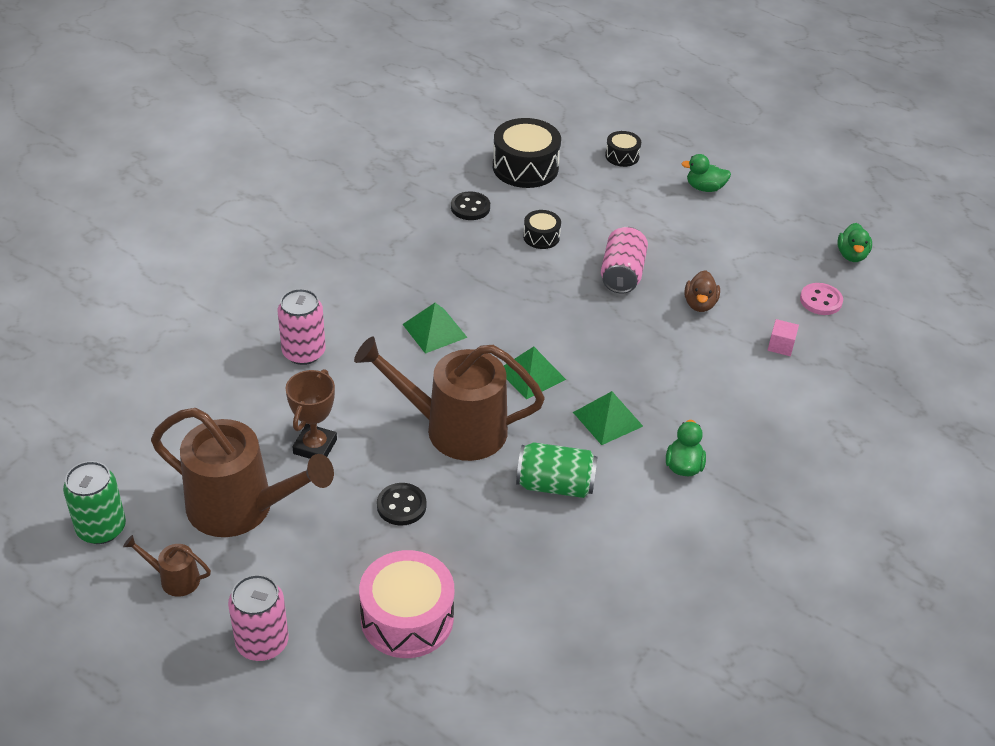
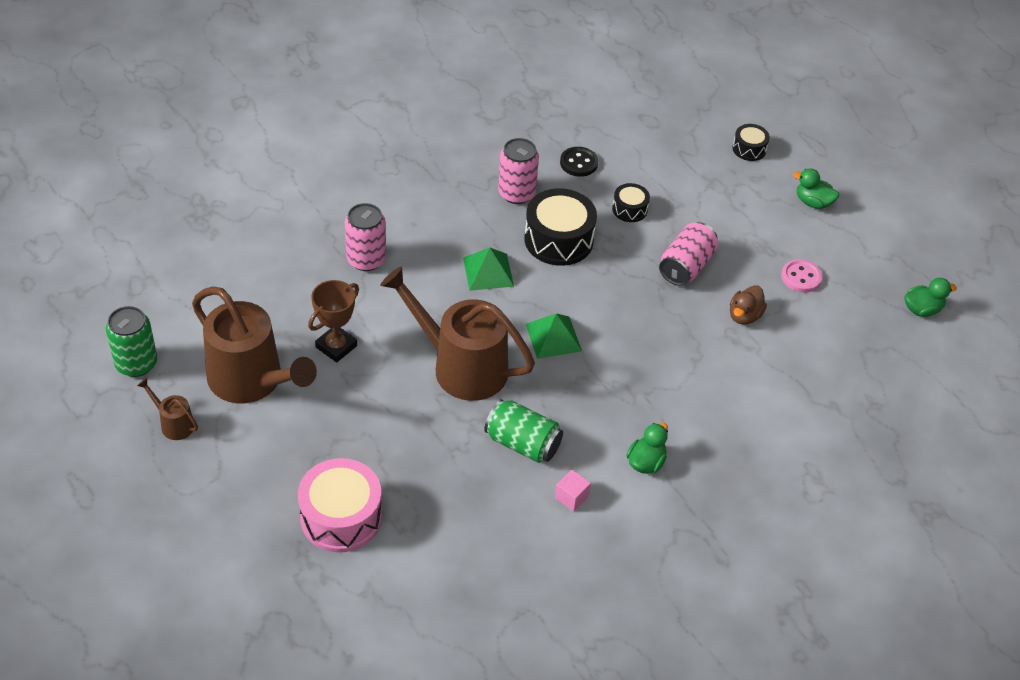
camera: 20 degrees right, 5 degrees up
(262, 643) = (217, 499): pink can -> pink can (516, 193)
(401, 506) = (383, 420): black button -> none
(525, 167) = (650, 136): black drum -> black drum (558, 240)
(607, 419) = (600, 398): green pyramid -> none
(780, 346) = (800, 378): pink cube -> pink cube (571, 497)
(820, 300) = (864, 346): pink button -> pink button (801, 277)
(851, 255) = (922, 309): green duck -> green duck turned 135 degrees counterclockwise

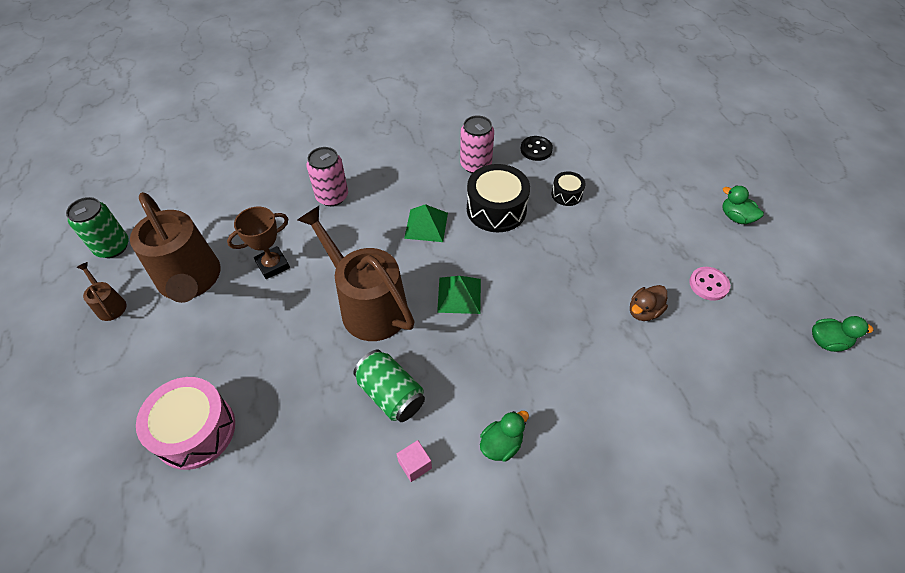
camera: 20 degrees right, 5 degrees up
(686, 266) = (601, 253): pink can -> none
(749, 149) = (687, 162): black drum -> none

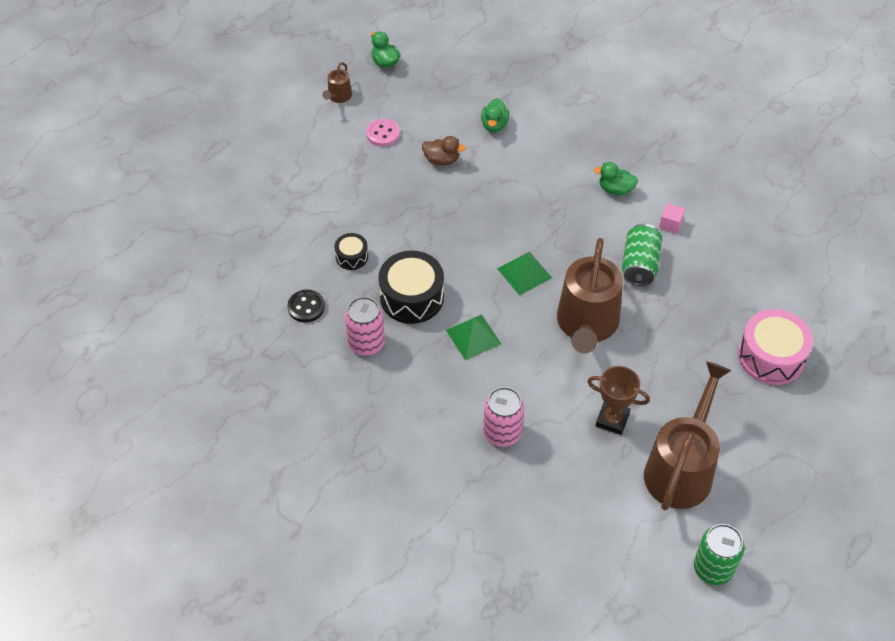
camera: 125 degrees left, 0 degrees up
(110, 305) = (756, 508): brown watering can -> brown watering can (338, 96)
(735, 217) = (291, 139): green duck -> green duck (494, 125)

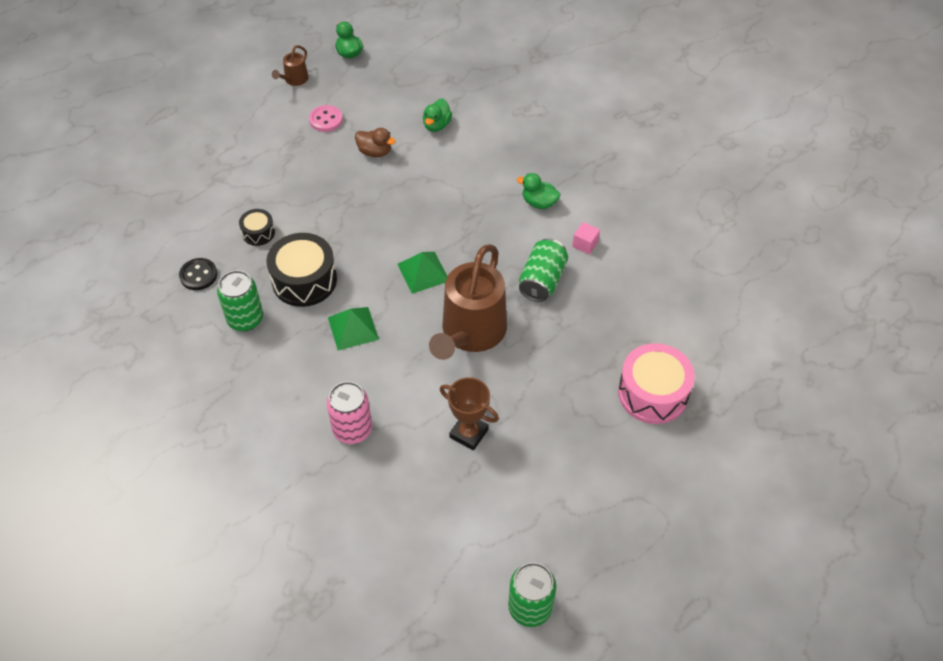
camera: 10 degrees right, 0 degrees up
(366, 343) = (245, 319): pink can -> green can
(681, 469) = (526, 496): brown watering can -> none

